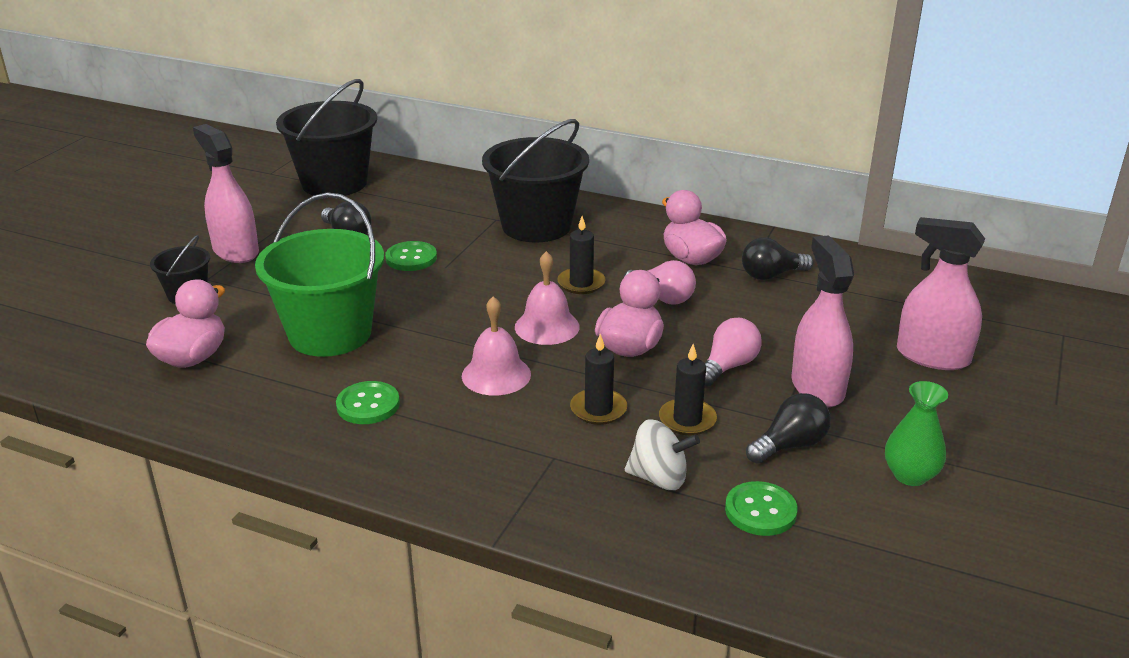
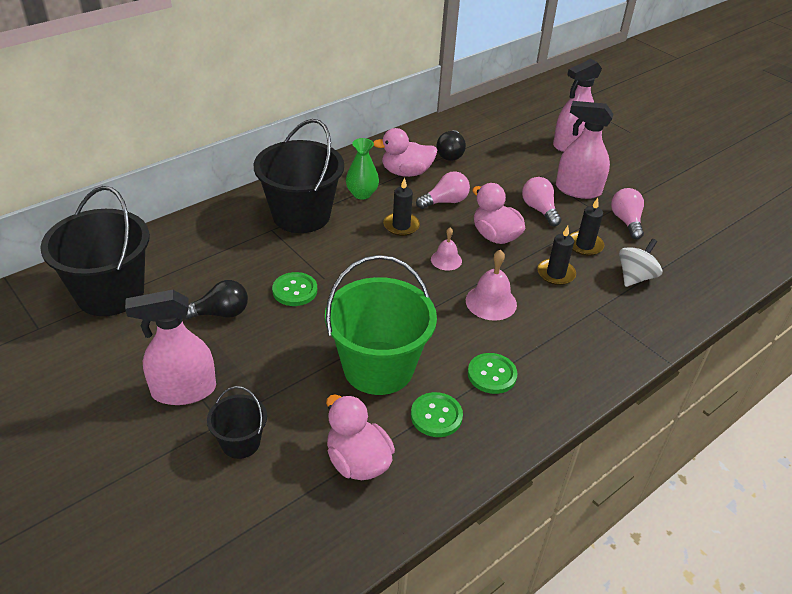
camera: 65 degrees left, 10 degrees up
(547, 326) = (446, 260): pink bell -> pink bell, size x0.64
(760, 511) = (678, 254): green button -> green button (436, 416)
(789, 445) = (626, 221): black light bulb -> pink light bulb
(910, 475) = (668, 197): green vase -> green vase (362, 194)

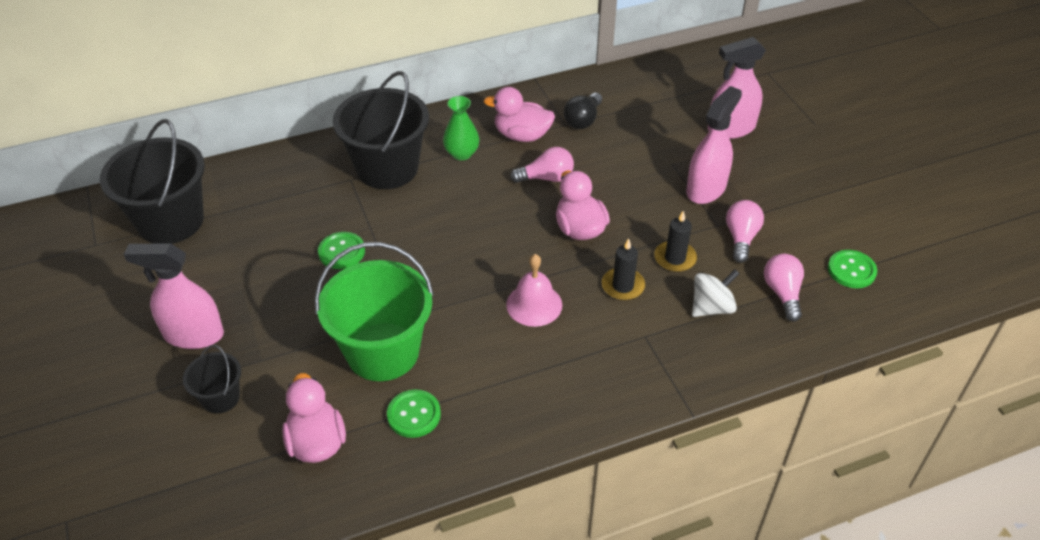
camera: 20 degrees right, 5 degrees up
(220, 313) = (260, 262): black light bulb -> none
(401, 226) = (484, 198): black candle -> none
(446, 260) = (512, 247): pink bell -> none
(492, 374) = (492, 384): green button -> green button (851, 270)
(539, 210) = (647, 206): pink light bulb -> pink light bulb (782, 293)
(578, 190) = (706, 189): pink spray bottle -> pink spray bottle turned 90 degrees clockwise

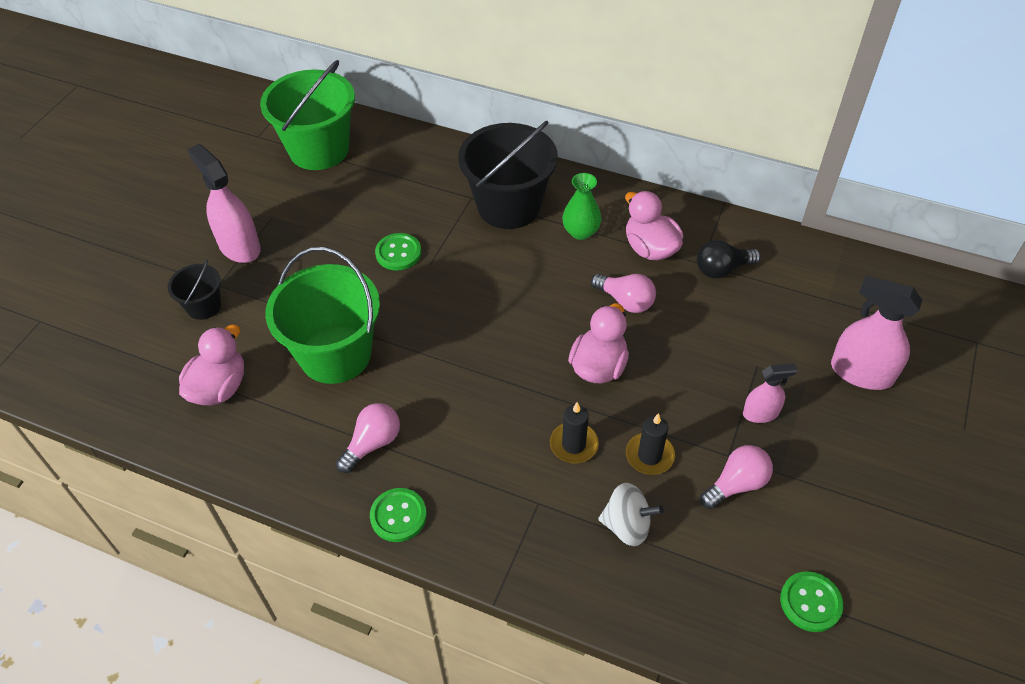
camera: 45 degrees right, 5 degrees up
(170, 221) = (319, 149): black bucket -> green bucket
(414, 415) = (299, 420): green button -> green button (398, 516)
(534, 304) = (484, 403): pink bell -> none
(706, 189) = (760, 413): pink spray bottle -> pink spray bottle, size x0.58
(782, 293) = (710, 567): pink light bulb -> pink light bulb (372, 444)

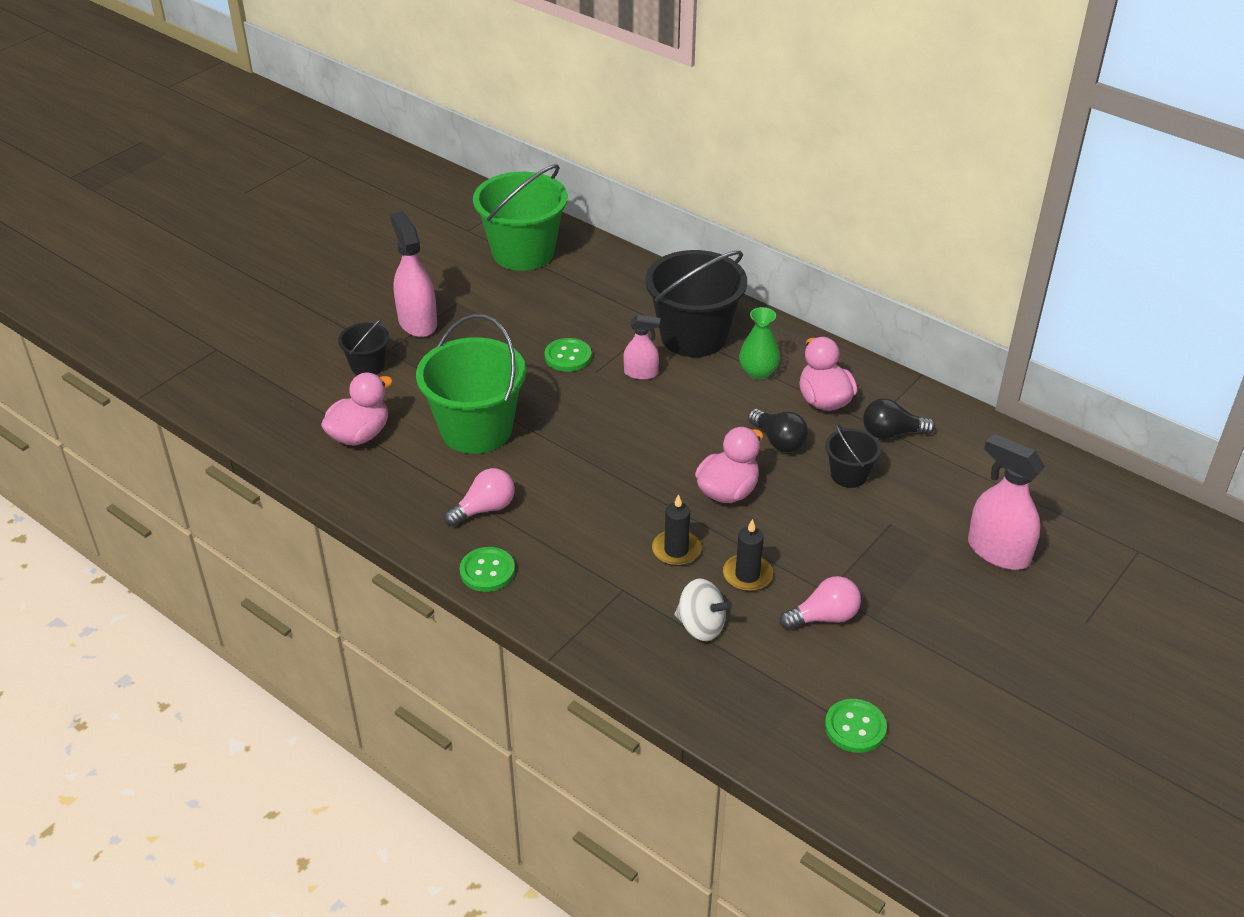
camera: 15 degrees right, 10 degrees down
(625, 301) = (778, 441): pink light bulb -> black light bulb
(701, 322) = (849, 475): none -> black bucket
(760, 413) = (875, 564): pink spray bottle -> pink spray bottle (641, 373)

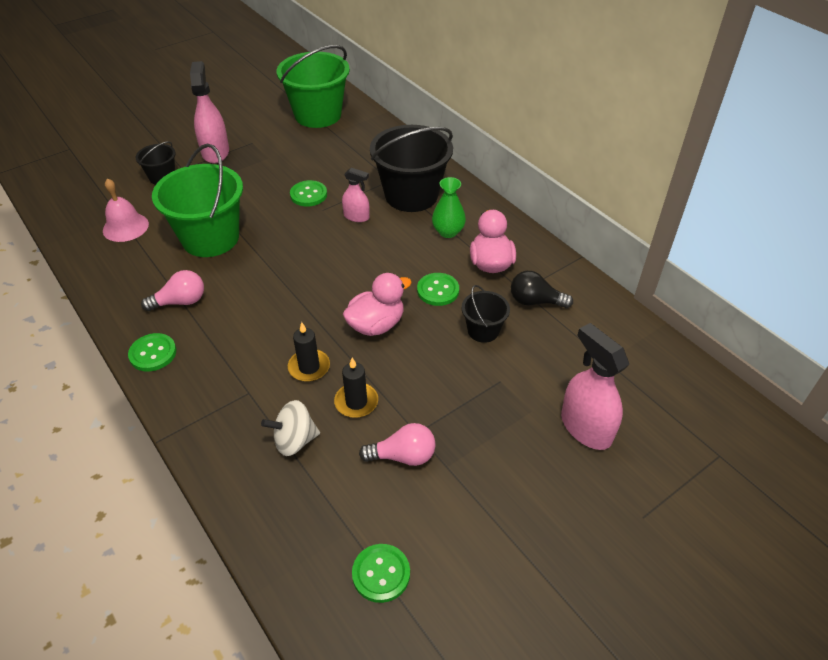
camera: 15 degrees right, 5 degrees up
(359, 435) = (125, 227): pink duck -> pink bell
(701, 626) = (294, 440): white spinning top -> white spinning top turned 120 degrees clockwise
(778, 441) = (438, 290): black light bulb -> green button

